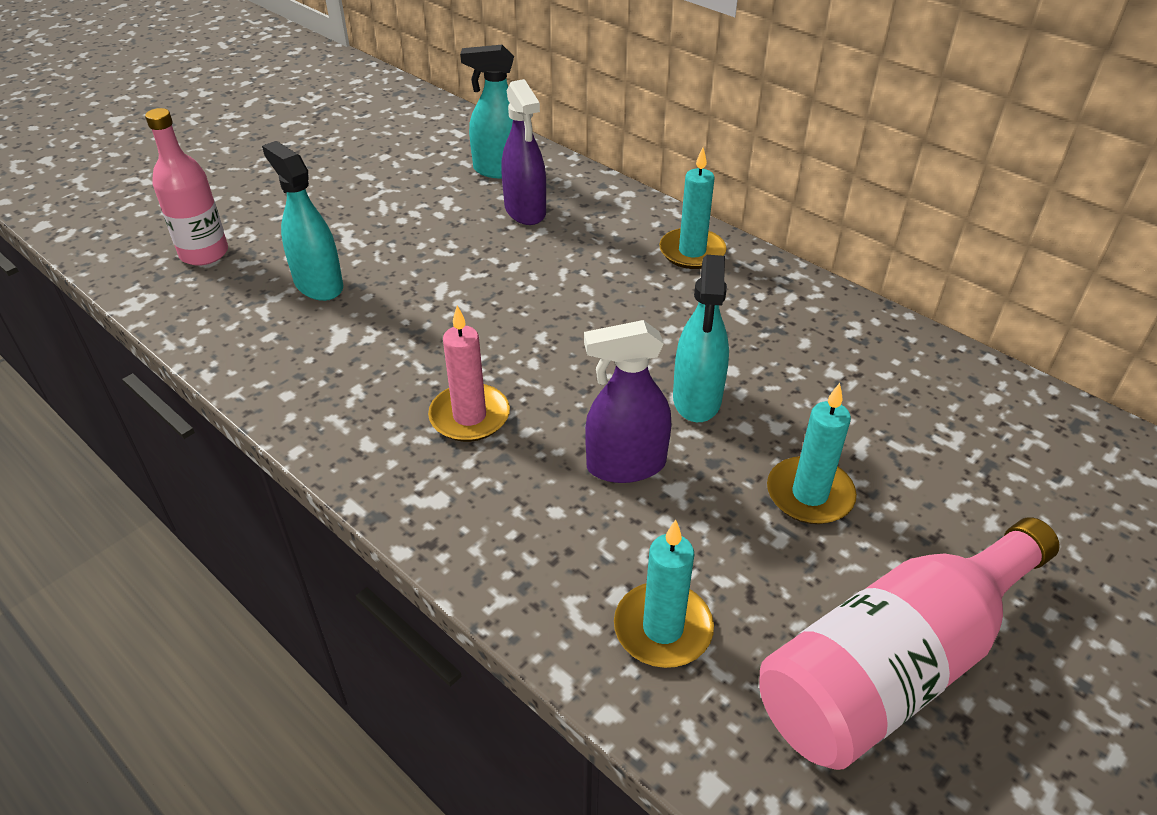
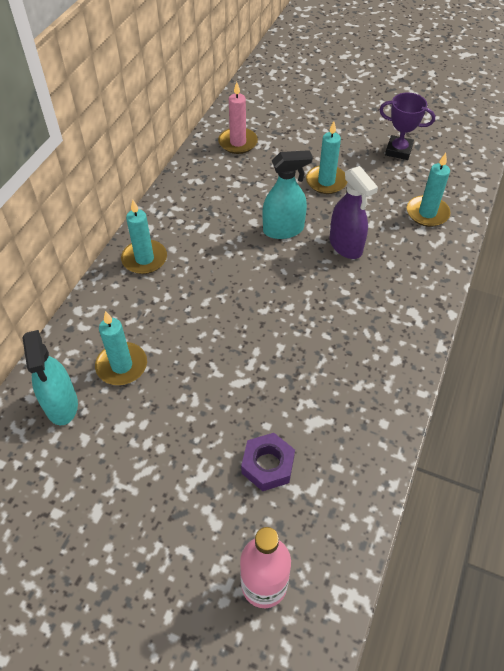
camera: 110 degrees left, 10 degrees up
(318, 285) = (268, 465): turquoise spray bottle -> purple nut
(469, 416) = (349, 320): pink candle -> pink candle (238, 143)
(525, 211) = (122, 366): purple spray bottle -> turquoise candle
(893, 665) = (398, 150): pink bottle -> purple trophy

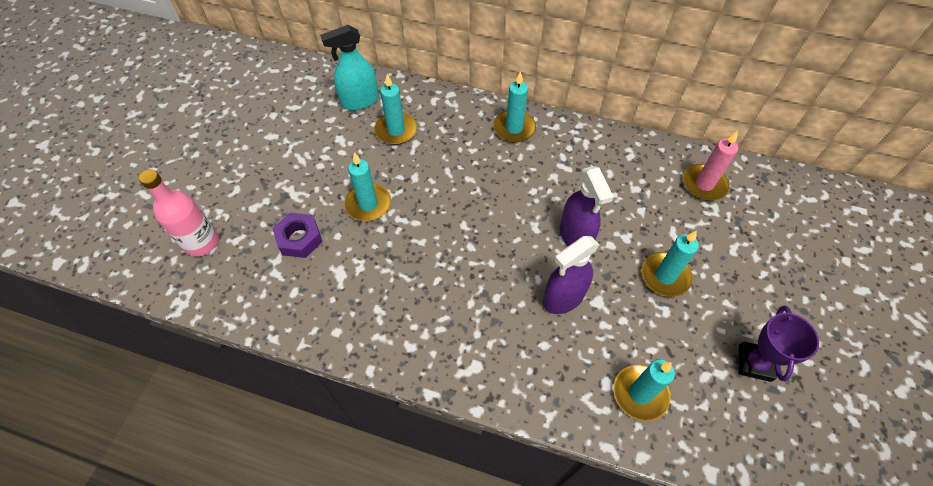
camera: 85 degrees right, 5 degrees up
(227, 395) = (368, 204): none -> turquoise candle
(283, 230) = (575, 236): turquoise spray bottle -> purple spray bottle

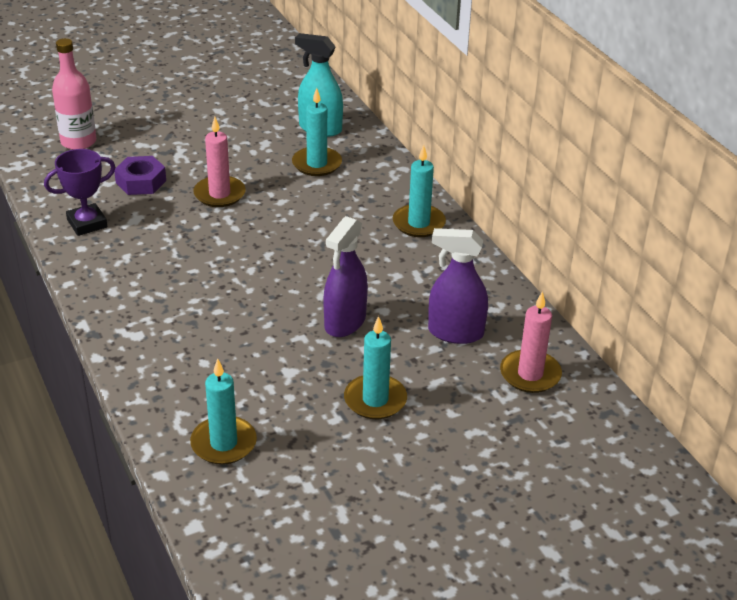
camera: 45 degrees right, 20 degrees down
(368, 204) = (219, 194): turquoise candle -> pink candle
(563, 298) = (267, 349): purple spray bottle -> purple spray bottle (455, 332)
(754, 363) = (350, 505): purple trophy -> purple trophy (87, 223)

